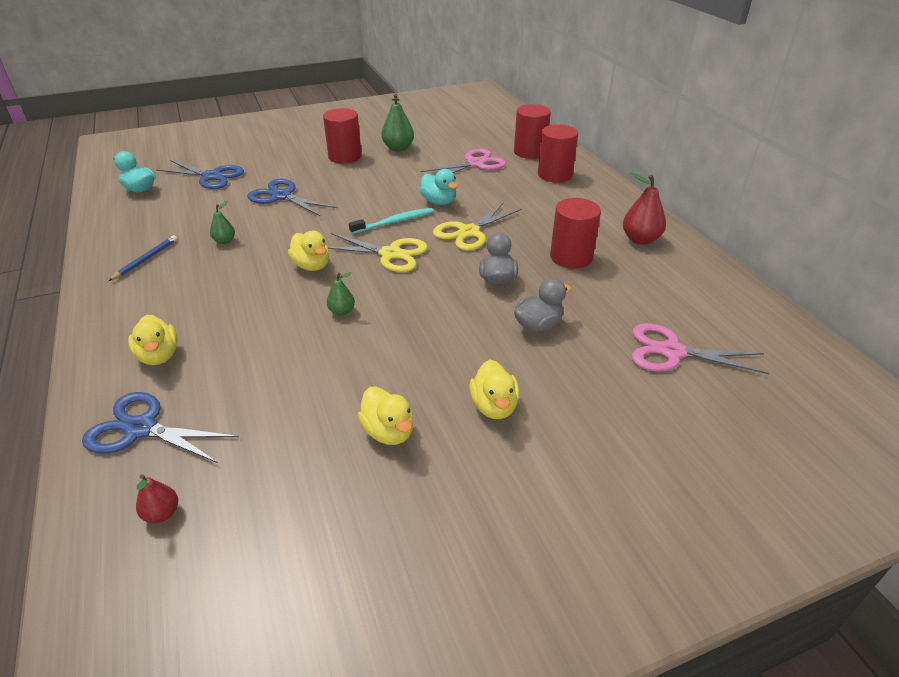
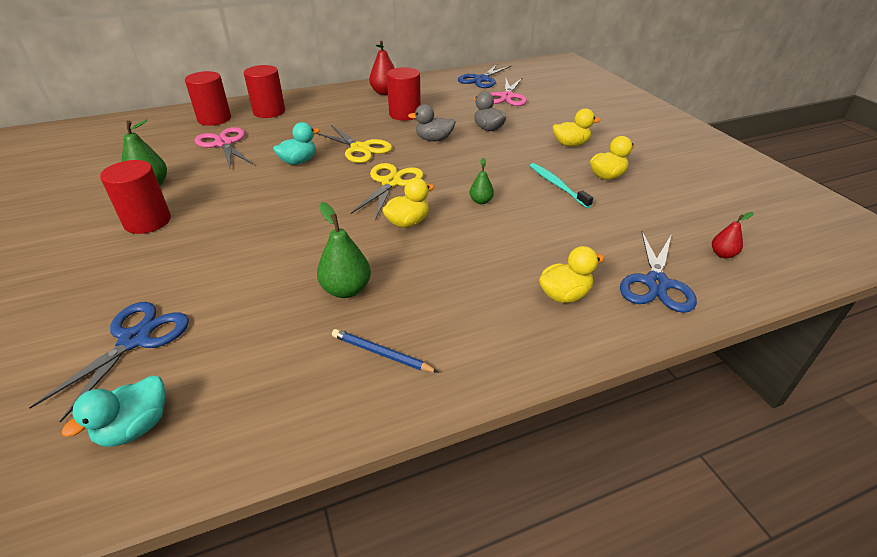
camera: 90 degrees left, 0 degrees up
(224, 241) = (346, 290): green pear -> green pear, size x1.73
(281, 196) = (241, 260): blue scissors -> blue scissors (481, 79)
(394, 222) = (332, 183): turquoise toothbrush -> turquoise toothbrush (557, 185)

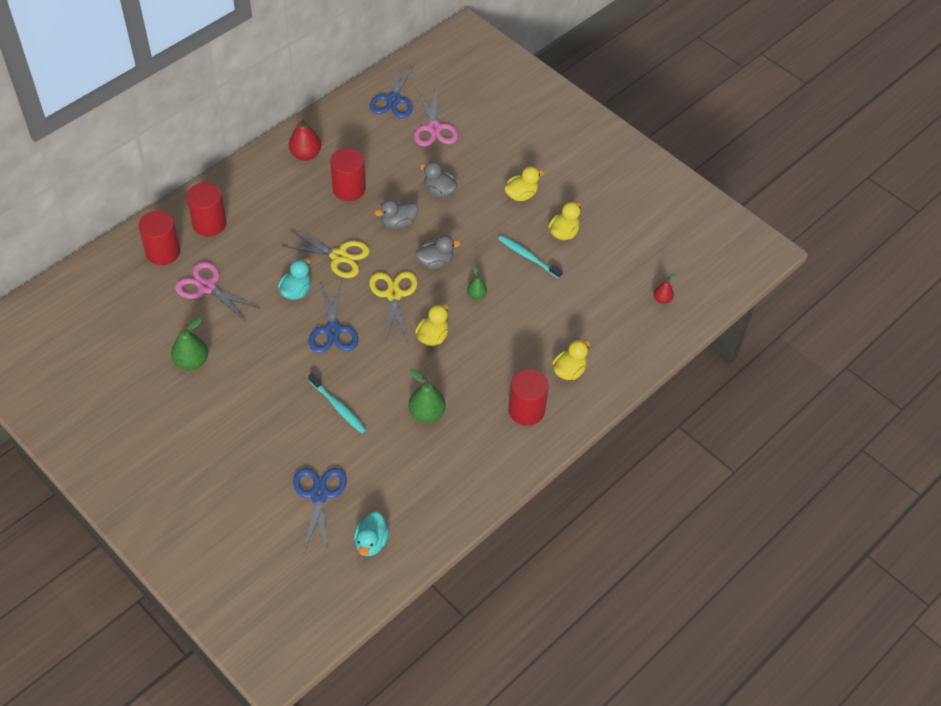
camera: 25 degrees left, 15 degrees up
(147, 221) = (229, 400): red cylinder -> red cylinder (526, 410)
(249, 256) = (338, 407): none -> turquoise toothbrush
(381, 353) = (477, 452): blue pencil -> none
(452, 170) = (435, 262): none -> grey duck
(656, 283) = (624, 341): blue scissors -> blue scissors (333, 330)

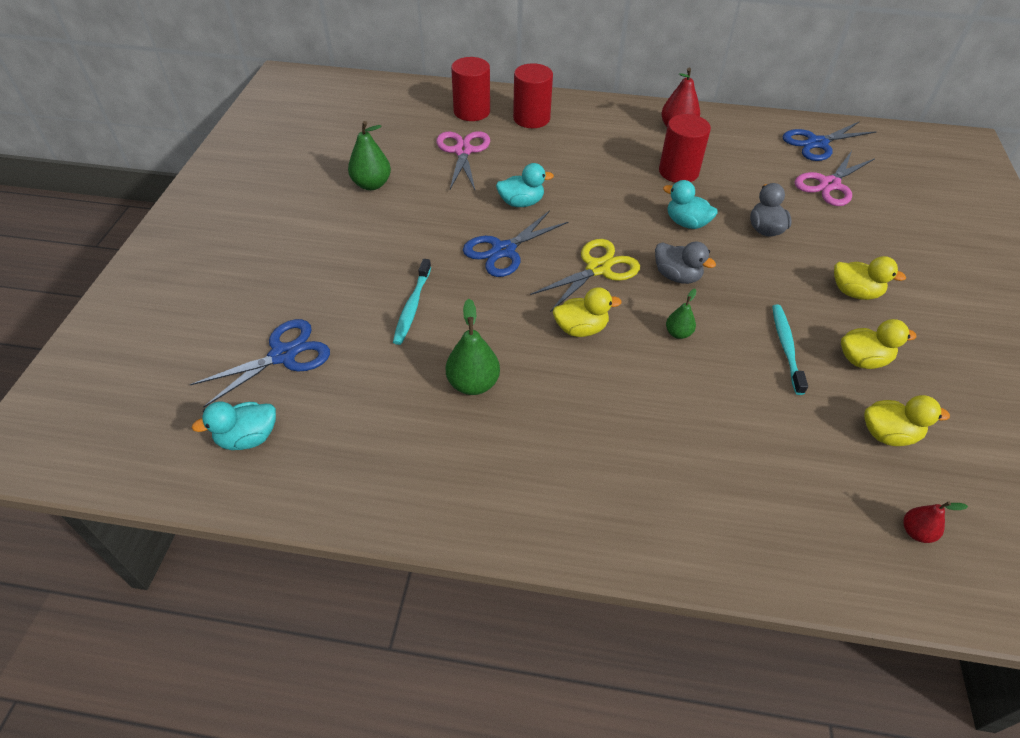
camera: 55 degrees right, 5 degrees down
(339, 256) = (595, 207): yellow scissors -> none
(398, 223) = (686, 223): grey duck -> turquoise duck
(526, 410) = (572, 480): red cylinder -> none
(569, 371) = (679, 491): yellow duck -> yellow duck (888, 434)

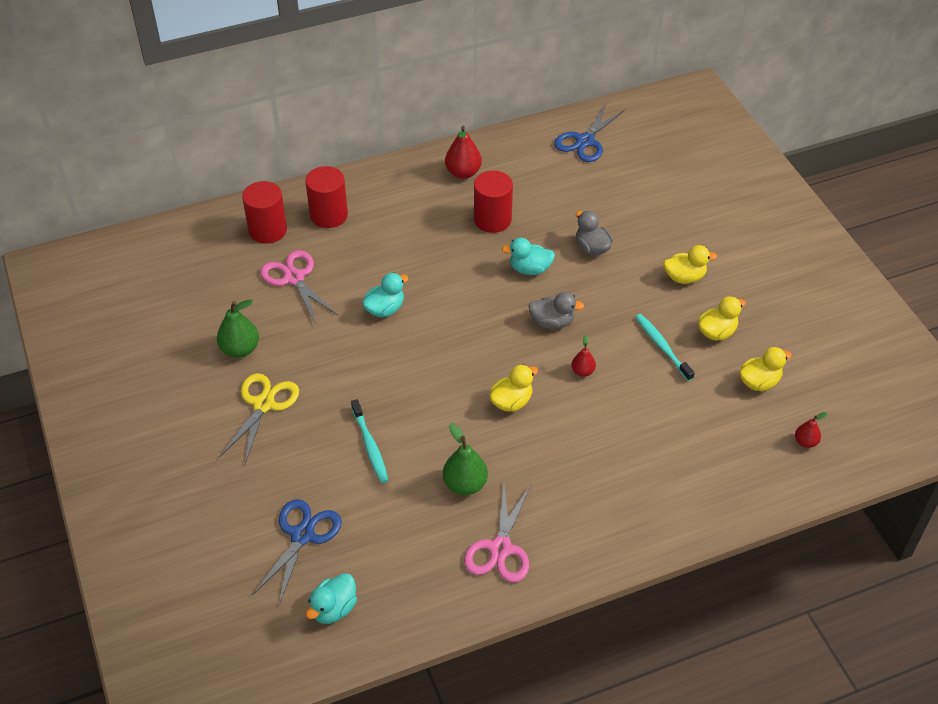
camera: 30 degrees left, 0 degrees up
(503, 250) = (404, 361): blue scissors -> none
(598, 268) = (489, 343): yellow scissors -> yellow scissors (263, 404)
(678, 333) = (582, 371): green pear -> red pear
(829, 184) = (616, 181): pink scissors -> pink scissors (500, 548)

